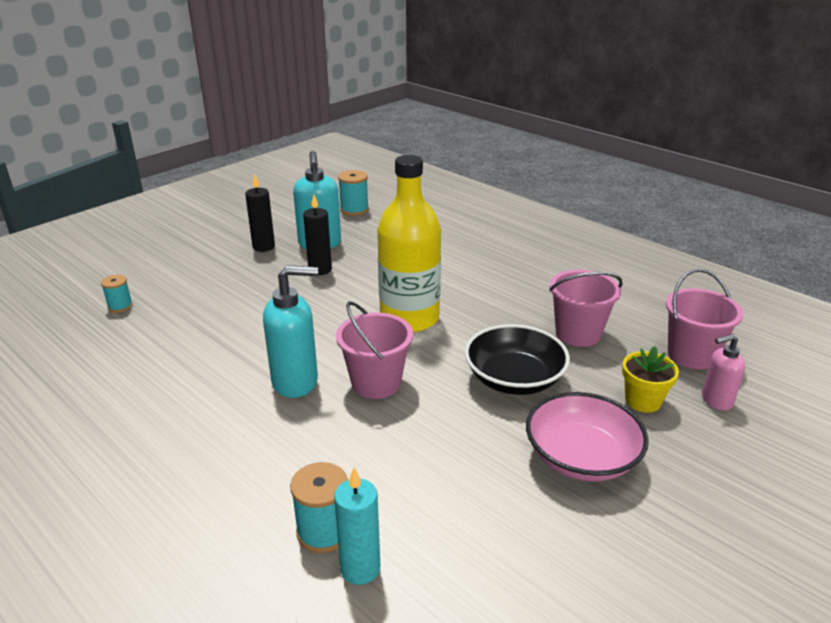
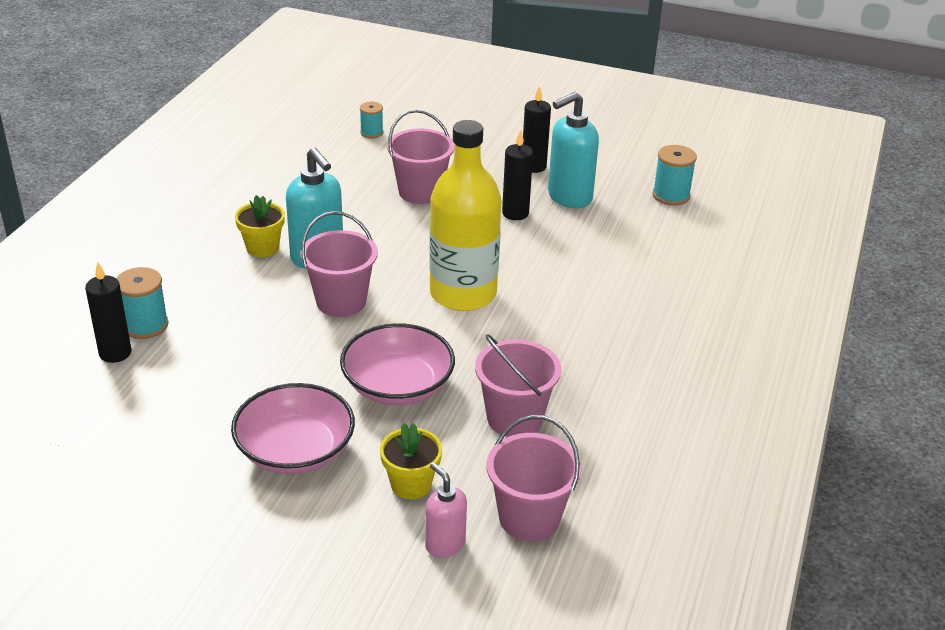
camera: 65 degrees right, 5 degrees up
(245, 304) = (420, 192): none -> pink bucket
(249, 413) = (262, 248): none -> yellow flower pot
(360, 568) = (115, 353): turquoise candle -> black candle
(514, 379) = (398, 385): black bowl -> pink bowl

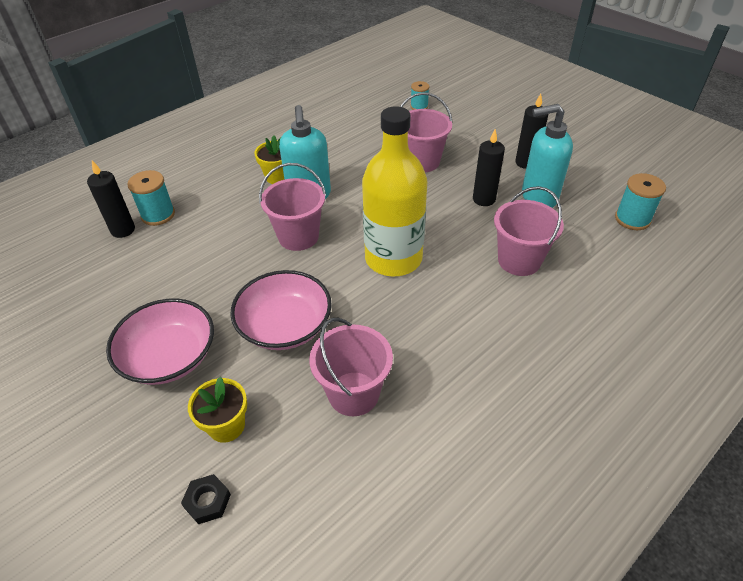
camera: 30 degrees right, 10 degrees up
(445, 544) = (207, 501): pink soap dispenser -> black nut
(529, 518) = (294, 506): pink bucket -> pink bucket (519, 260)

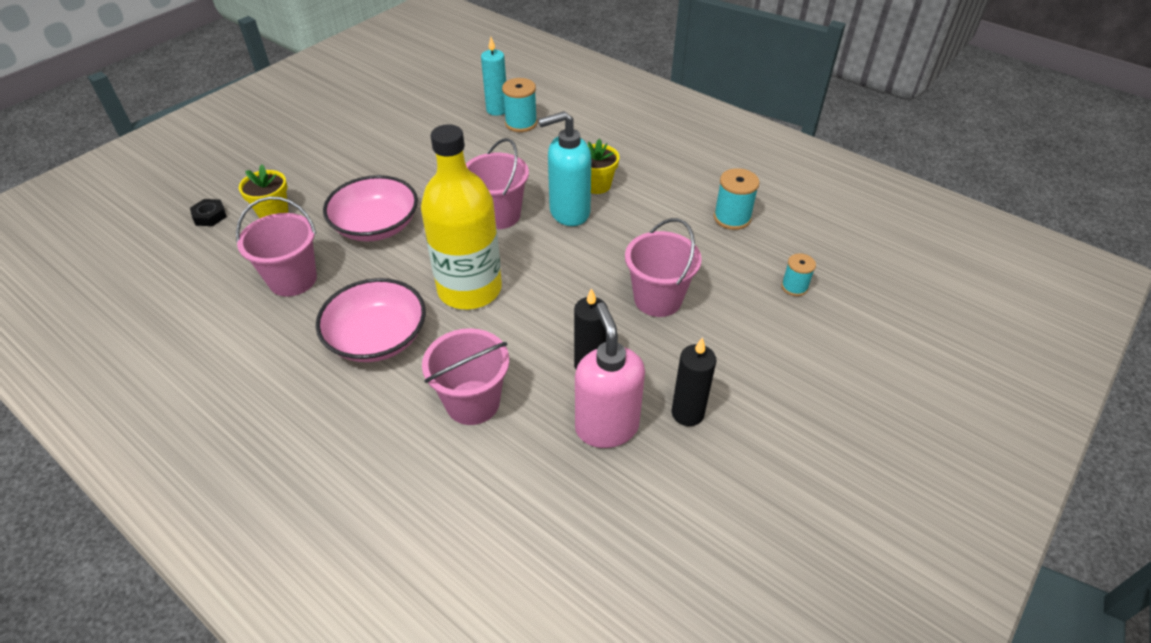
camera: 80 degrees right, 0 degrees up
(123, 230) = (497, 110): black candle -> turquoise candle
(169, 356) = (346, 169): pink bowl -> pink bowl (377, 338)
(538, 197) = (606, 427): turquoise soap dispenser -> pink soap dispenser
(632, 219) = (573, 546): turquoise spool -> turquoise spool (732, 218)

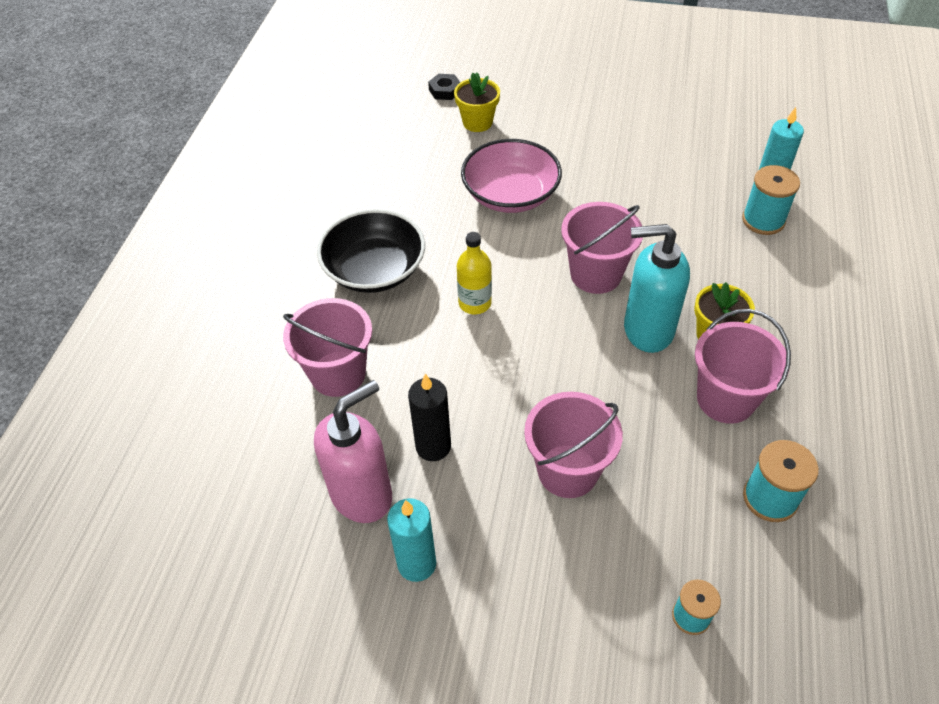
camera: 65 degrees right, 5 degrees up
(293, 279) = (407, 180): pink bucket -> pink bucket (725, 399)
(377, 338) = (374, 269): pink bowl -> black bowl
(469, 289) = (475, 303): yellow bottle -> yellow bottle, size x0.46
(569, 212) = (647, 330): turquoise soap dispenser -> turquoise soap dispenser turned 45 degrees counterclockwise
(687, 413) = (417, 564): black candle -> turquoise candle

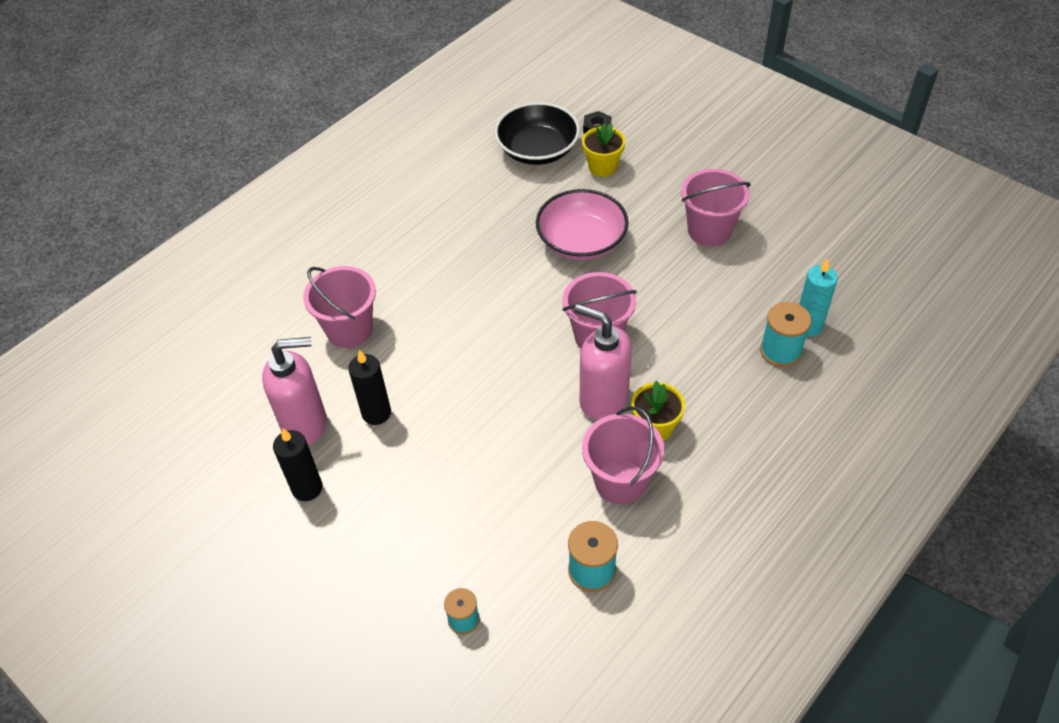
camera: 30 degrees right, 0 degrees up
(374, 269) = (431, 260): black bowl -> black bowl (537, 150)
(417, 564) = (307, 488): turquoise candle -> black candle
(475, 303) = (486, 319): yellow bottle -> none
(567, 471) = (457, 476): pink bucket -> pink bucket (709, 230)
(647, 330) = (603, 399): turquoise soap dispenser -> pink soap dispenser

